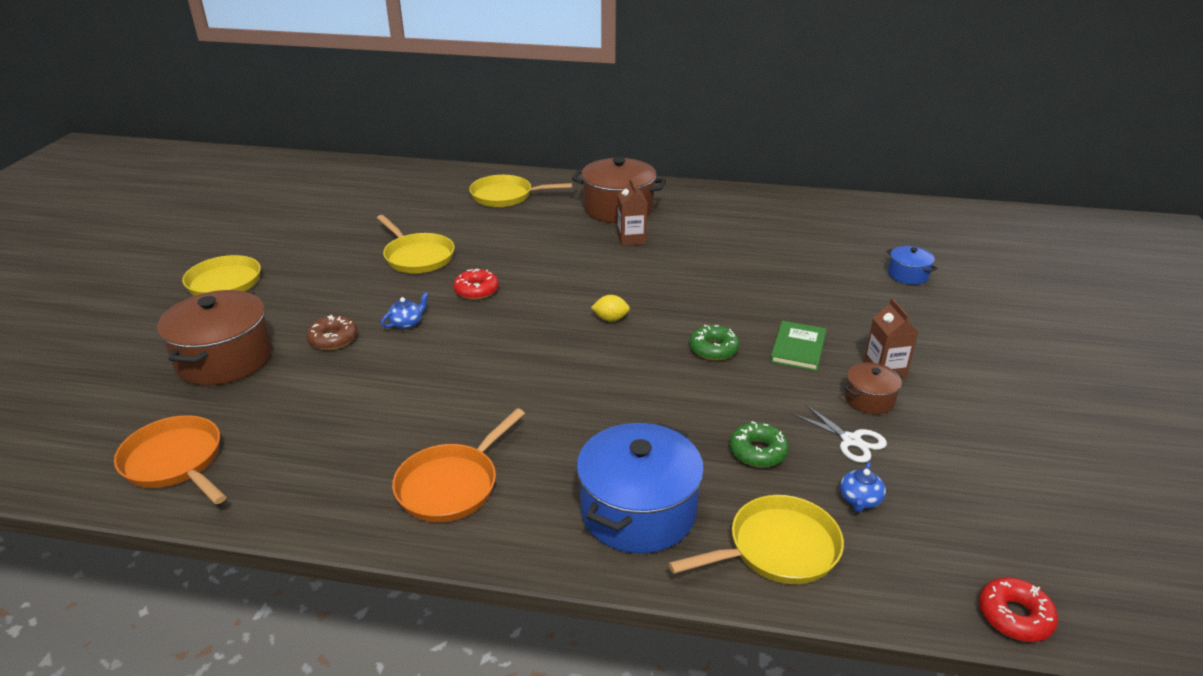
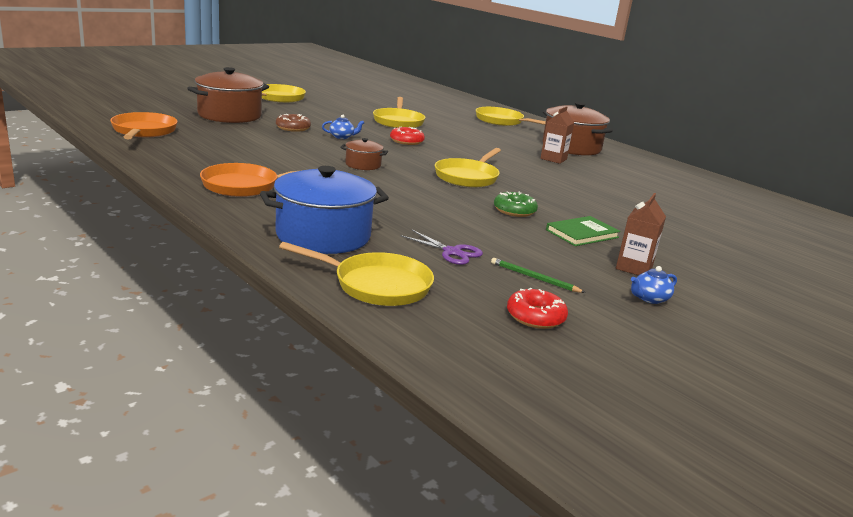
camera: 35 degrees right, 10 degrees down
(610, 319) = (468, 177): yellow lemon -> yellow pan
(758, 452) = (452, 252): green donut -> purple scissors
(851, 440) = (534, 278): white scissors -> green pencil
(860, 500) = (481, 298): blue teapot -> blue teapot (649, 298)
(869, 399) = (591, 271): brown pot -> brown pot (363, 165)
(908, 275) = (763, 245): blue pot -> none
(1014, 616) = (488, 392): red donut -> red donut (535, 317)

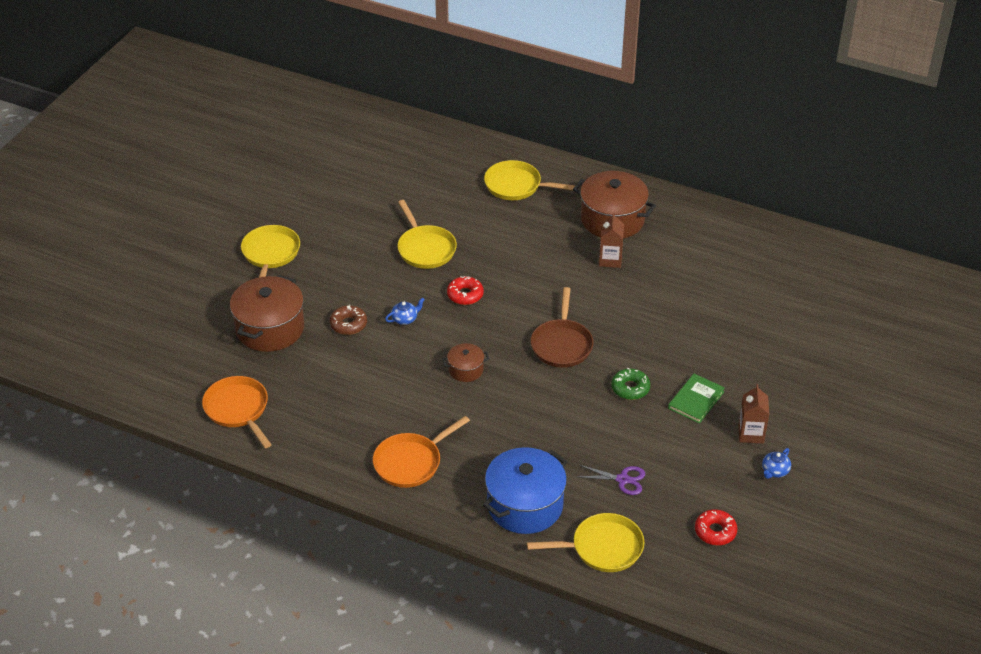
camera: 20 degrees left, 20 degrees up
(468, 177) = (562, 344): yellow pan -> brown pan
(534, 278) = (692, 484): green pencil -> none

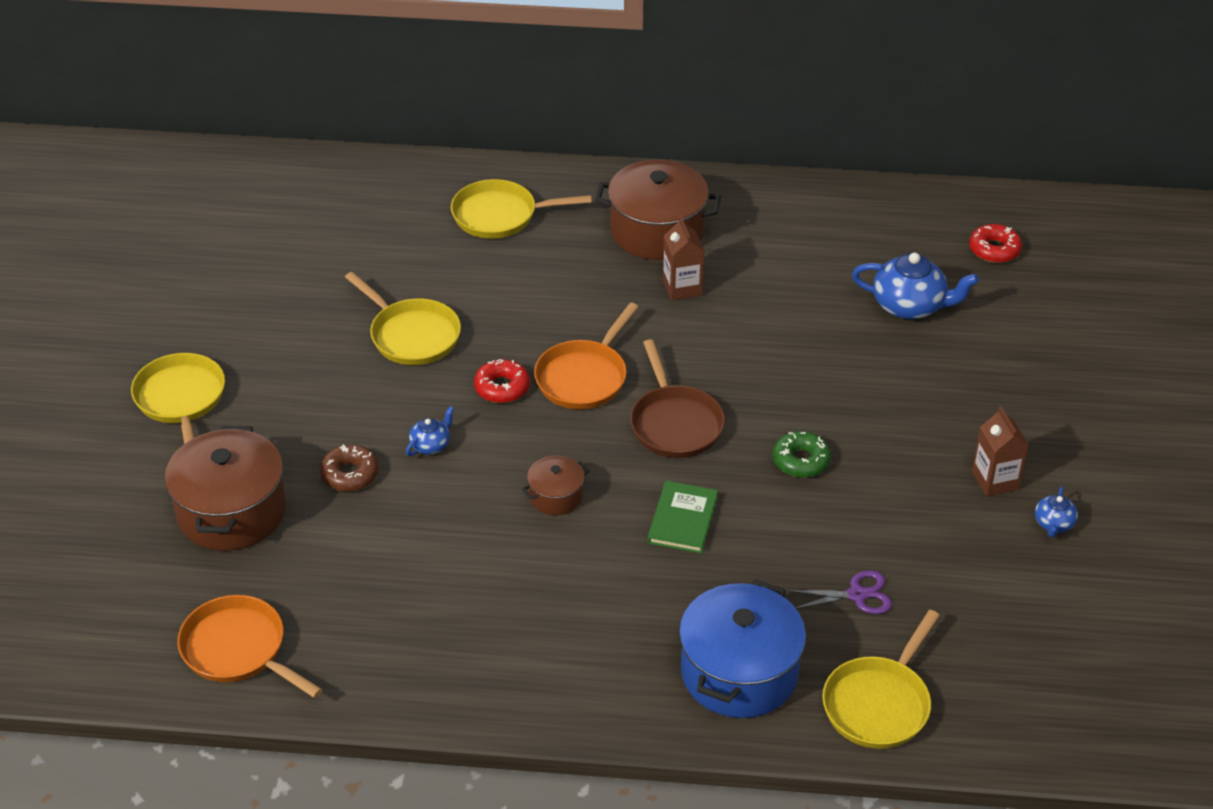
camera: 20 degrees left, 0 degrees up
(411, 462) = (542, 656): orange pan -> orange pan (584, 377)
(602, 548) = (879, 703): yellow pan -> yellow pan turned 150 degrees clockwise
(696, 400) = (898, 453): green book -> green book (682, 519)
(715, 531) = (1020, 633): red donut -> red donut (994, 250)
(755, 308) = (910, 306): none -> blue teapot

